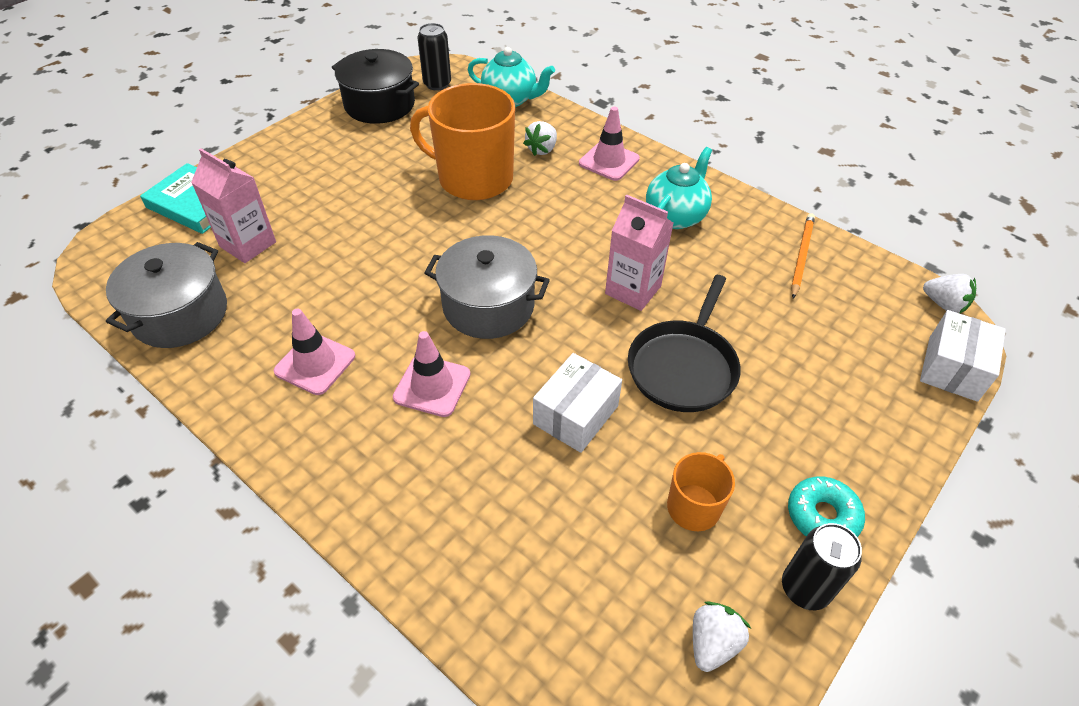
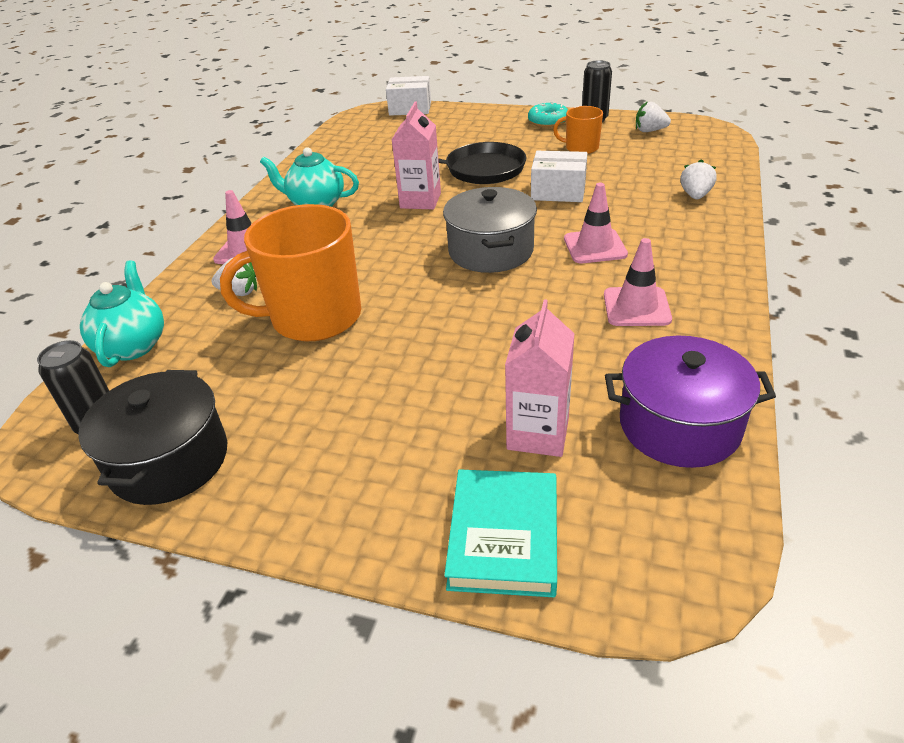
camera: 110 degrees left, 10 degrees down
(180, 314) = (679, 425): grey pot -> purple pot
(473, 178) = (314, 317): orange mug -> orange mug turned 75 degrees clockwise
(801, 256) = (336, 155): orange pencil -> none
(943, 304) = (356, 115): white strawberry -> white strawberry (695, 195)

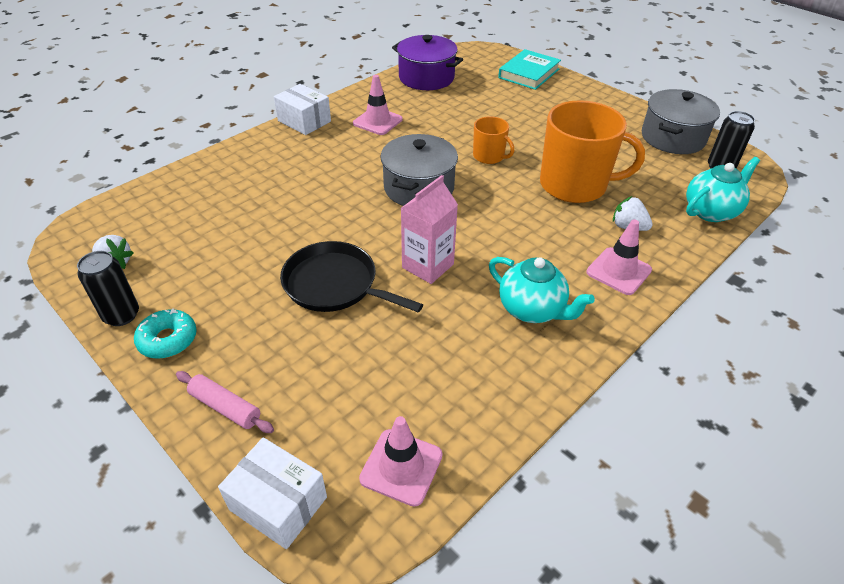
camera: 155 degrees left, 5 degrees up
(133, 345) = (711, 211): turquoise teapot -> turquoise teapot turned 150 degrees counterclockwise
(169, 460) = (673, 138): black pot -> grey pot
(475, 117) = (225, 407): none -> pink rolling pin
(538, 434) = (488, 93): pink carton -> none
(558, 191) = (305, 222): white box -> white box (304, 121)
(581, 148) = (209, 270): orange mug -> orange mug (489, 156)
(595, 247) = (348, 163): pink traffic cone -> pink traffic cone (401, 467)
(695, 195) = (223, 173): white strawberry -> none

